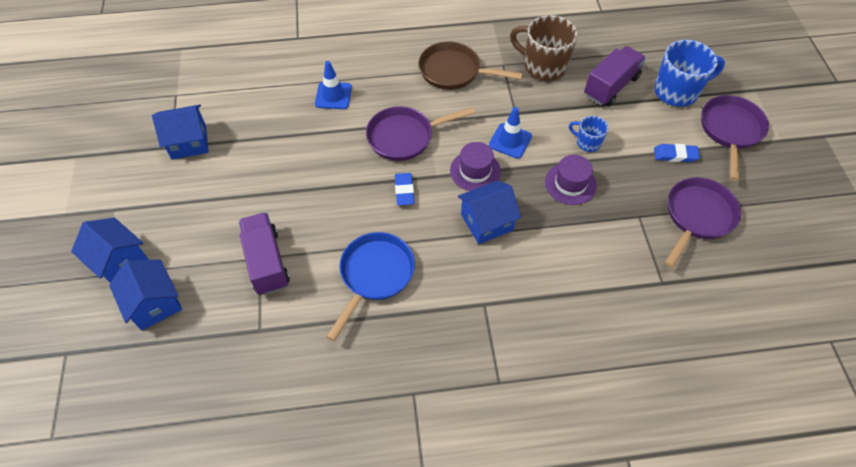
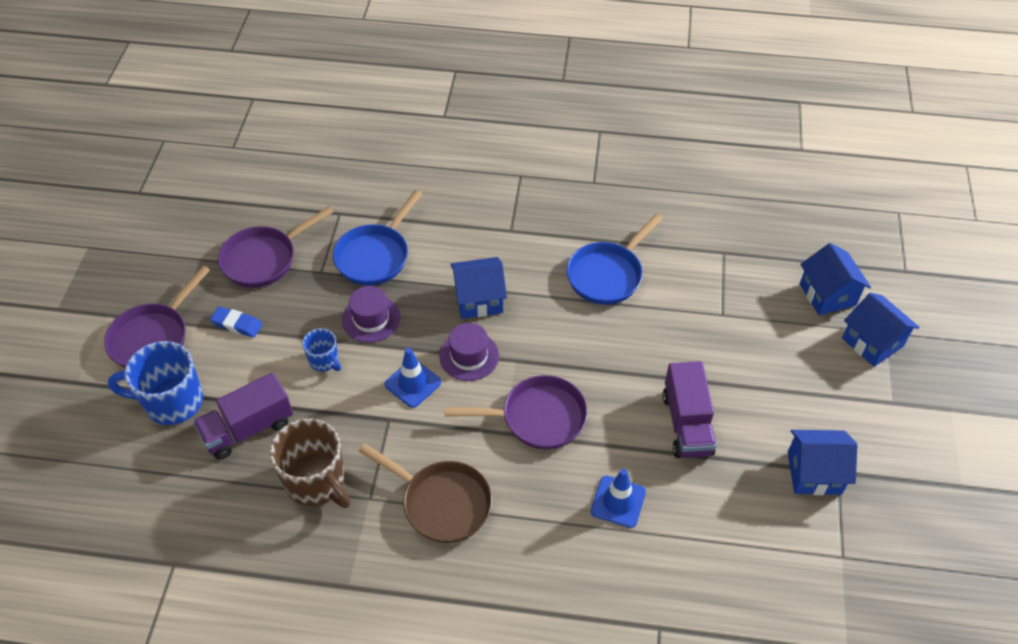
camera: 165 degrees left, 5 degrees down
(266, 262) = (715, 309): purple truck -> purple truck (686, 424)
(404, 191) = (556, 351): blue eraser -> none
(600, 243) = (375, 256): none -> blue pan

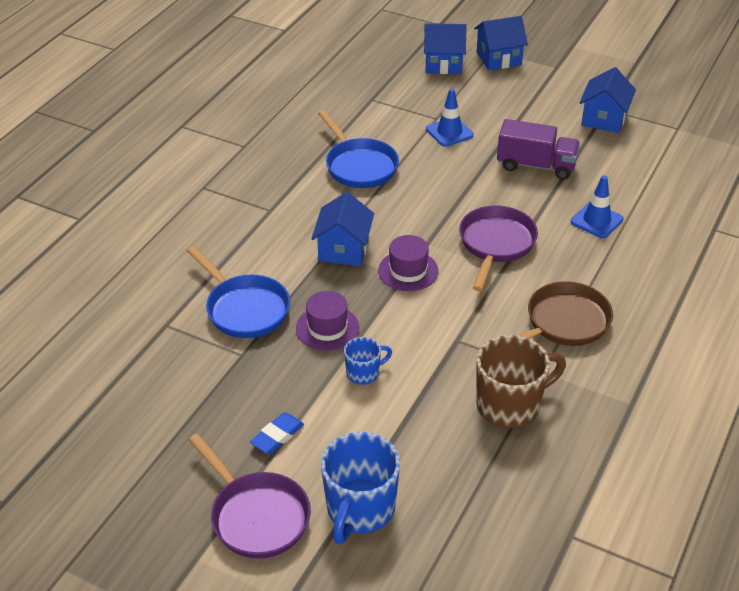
camera: 70 degrees left, 10 degrees down
(248, 428) = (424, 448): purple truck -> none
(264, 259) = (194, 398): purple pan -> none
(413, 383) = (422, 315): blue traffic cone -> blue traffic cone (449, 132)

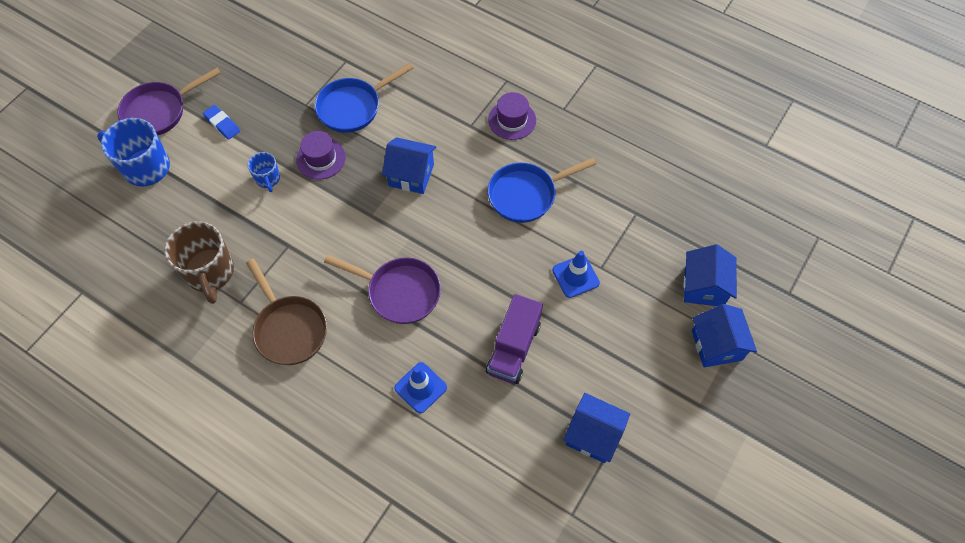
camera: 95 degrees right, 20 degrees up
(408, 271) = (376, 219): purple hat -> purple hat (512, 120)

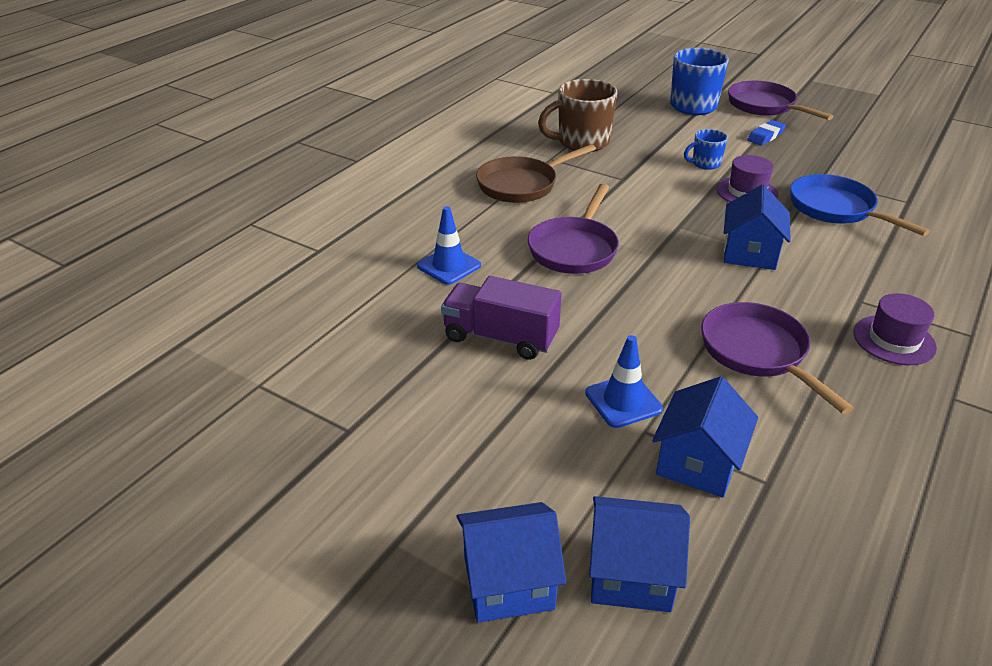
camera: 90 degrees right, 25 degrees down
(526, 195) = (757, 353): blue pan -> purple pan
(593, 435) = (364, 409): blue house -> blue house (698, 463)

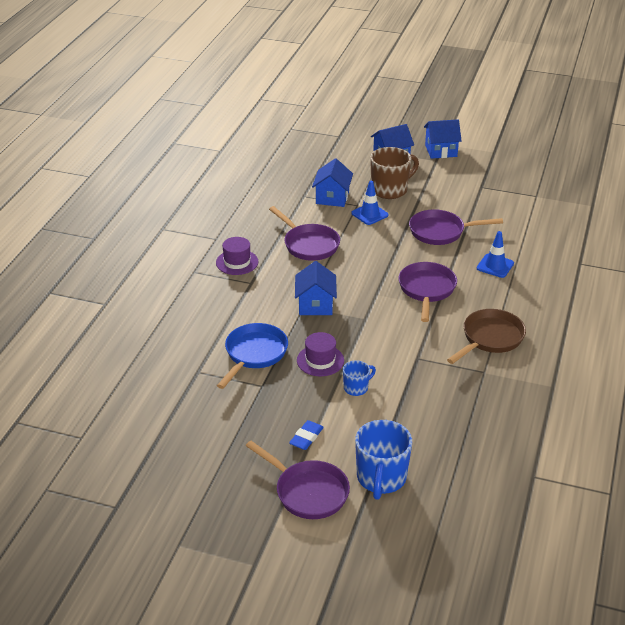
camera: 165 degrees right, 0 degrees up
(500, 337) = (440, 232): purple truck -> purple pan
(581, 142) = (468, 397): brown mug -> brown mug (390, 190)
(631, 574) = (350, 165): blue house -> blue house (441, 151)
(836, 209) = (254, 354): blue pan -> blue pan turned 105 degrees counterclockwise

